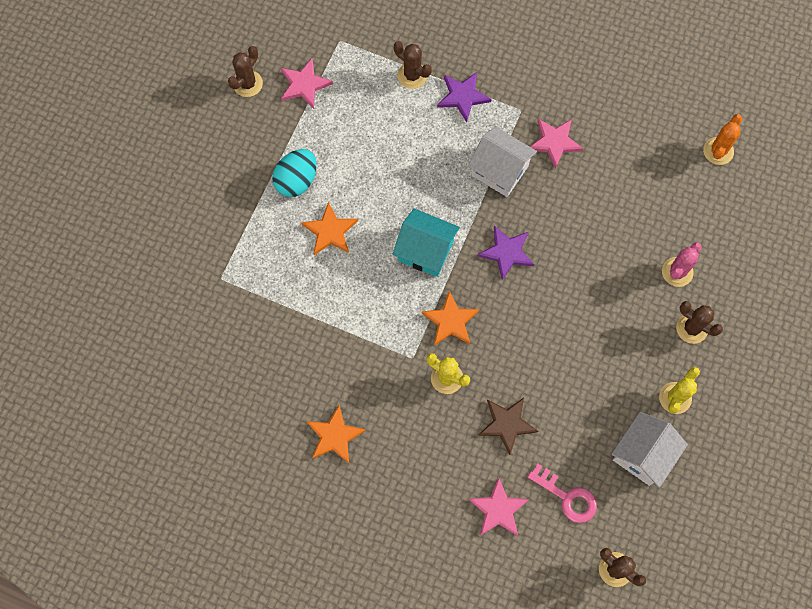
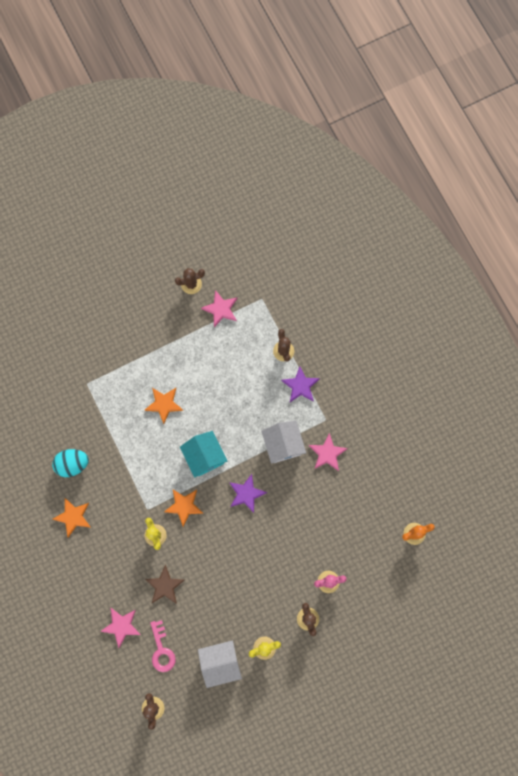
camera: 40 degrees right, 5 degrees up
(296, 180) = (170, 361): turquoise egg -> turquoise egg (72, 464)

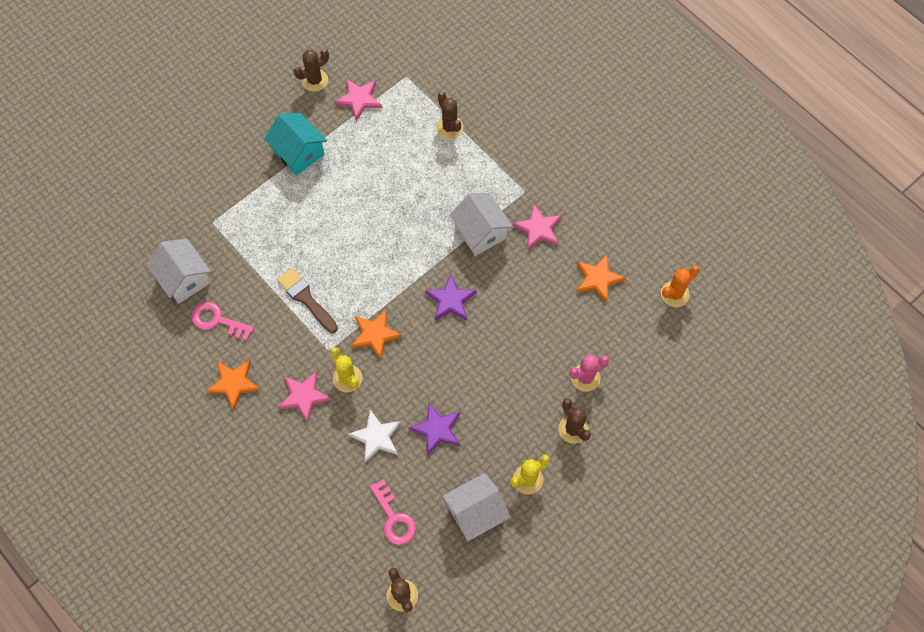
camera: 15 degrees left, 10 degrees down
(56, 424) = (184, 279): none -> white house
(72, 464) = (217, 320): turquoise egg -> pink key
(121, 626) = (332, 502): pink star -> pink star (304, 396)
(141, 464) = (306, 299): none -> brown brush
(164, 404) = (317, 222): orange star -> orange star (598, 279)
(165, 586) = (376, 437): brown star -> white star
(204, 457) = (385, 270): turquoise house -> turquoise house (299, 153)
(300, 386) = (482, 161): purple star -> purple star (437, 429)

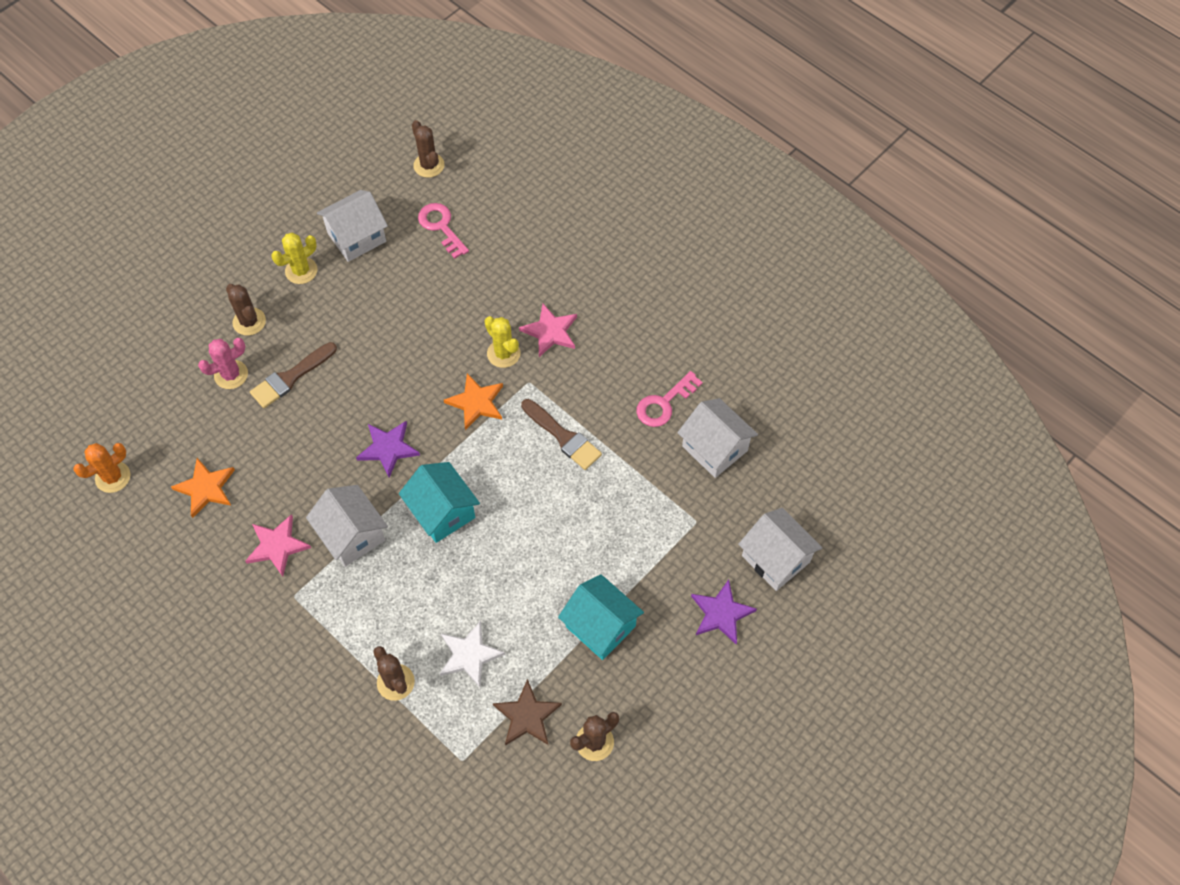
camera: 175 degrees right, 5 degrees down
(158, 189) = (776, 559): none -> white house
(217, 320) = (664, 404): pink key -> pink key turned 120 degrees clockwise
(234, 383) = (631, 339): orange star -> none
(359, 99) = (527, 716): pink star -> brown star
(376, 437) = (465, 298): white star -> white star (469, 655)
(409, 245) = (442, 512): none -> turquoise house
(437, 429) = (400, 310): purple star -> purple star (721, 613)
(533, 371) = (291, 377): none -> brown brush

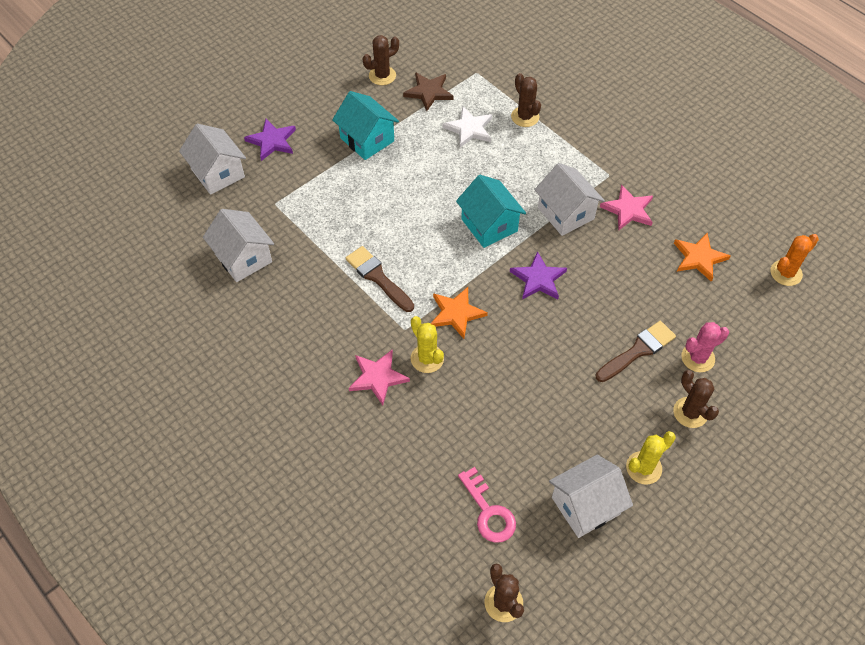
camera: 175 degrees left, 5 degrees down
(664, 404) = (279, 299): pink key -> none

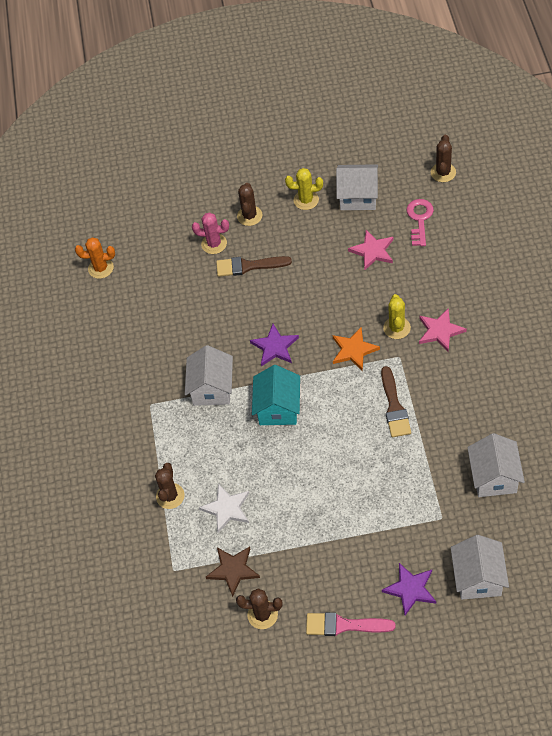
camera: 140 degrees left, 0 degrees up
(312, 96) = (344, 625): none -> pink brush
(367, 139) = (323, 545): turquoise house -> none
(628, 210) = (163, 368): pink star -> pink star (372, 251)
(699, 258) = (148, 306): orange star -> none

